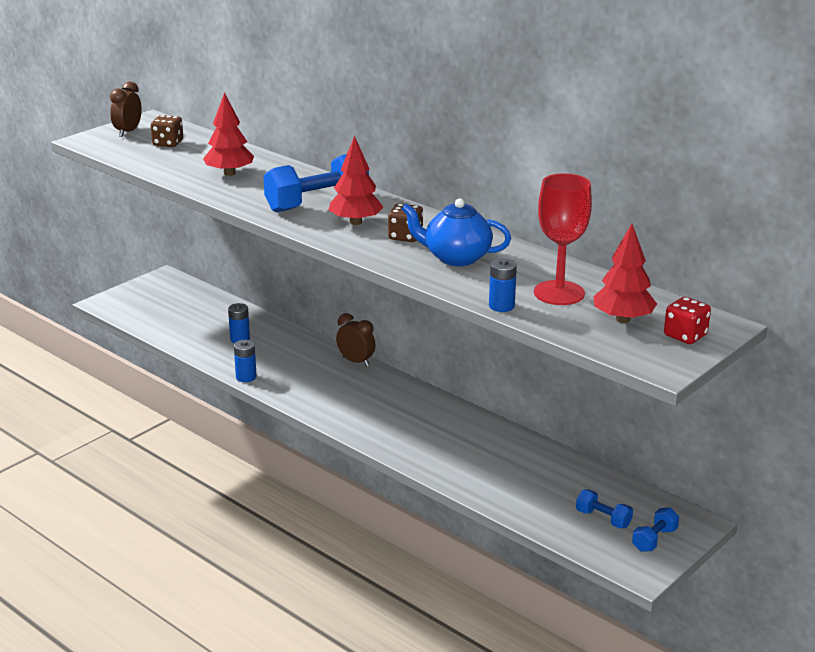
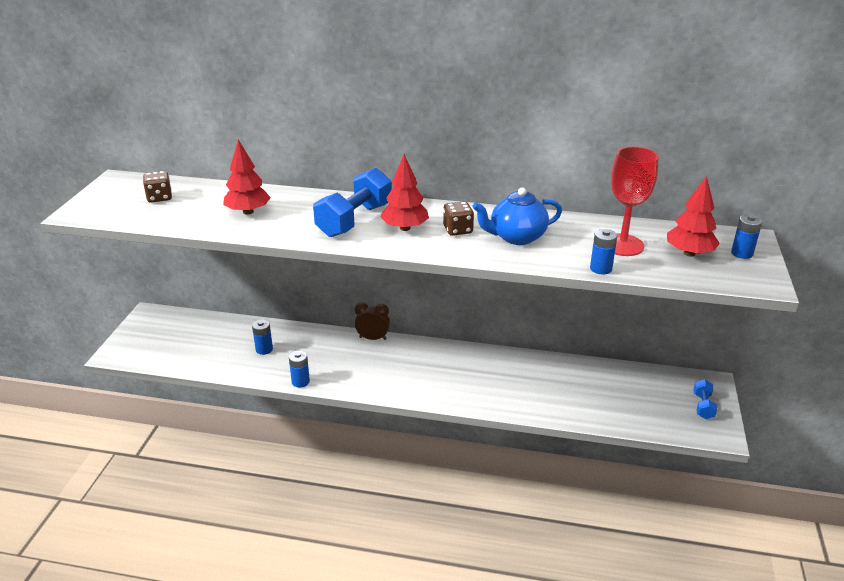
camera: 30 degrees left, 5 degrees up
(128, 132) = (109, 196): brown clock -> none
(603, 519) = (658, 403): blue dumbbell -> none
(685, 335) = (742, 253): red dice -> blue battery

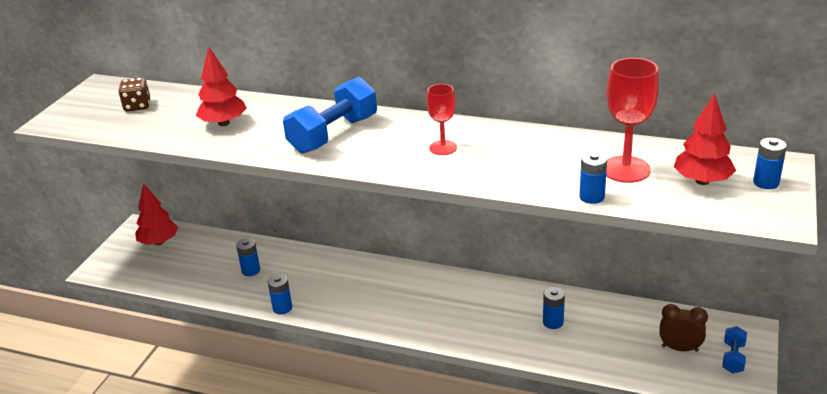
camera: 10 degrees right, 0 degrees up
(373, 338) = (369, 262): brown clock -> brown clock (680, 348)
(405, 228) = (385, 144): red tree -> red tree (159, 242)
(458, 230) = (443, 148): brown dice -> red goblet
(516, 237) = (506, 157): blue teapot -> none
(546, 383) = (553, 322): none -> blue battery

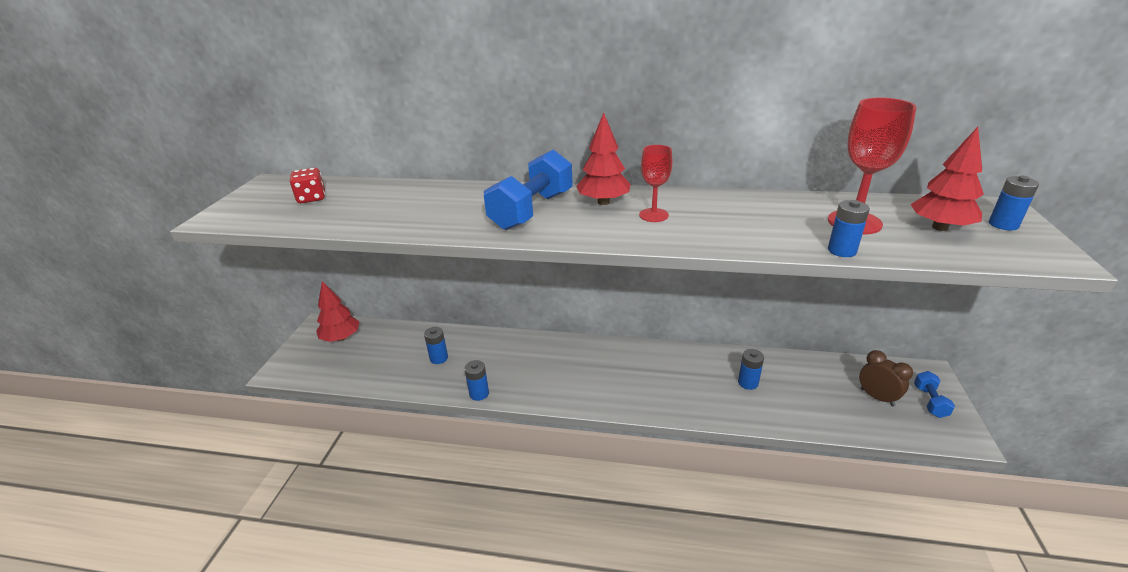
camera: 10 degrees left, 0 degrees up
(137, 106) = (312, 198): brown dice -> red dice
(224, 123) = (410, 208): red tree -> red tree (603, 202)
(680, 348) = (877, 397): brown clock -> brown clock turned 45 degrees clockwise

